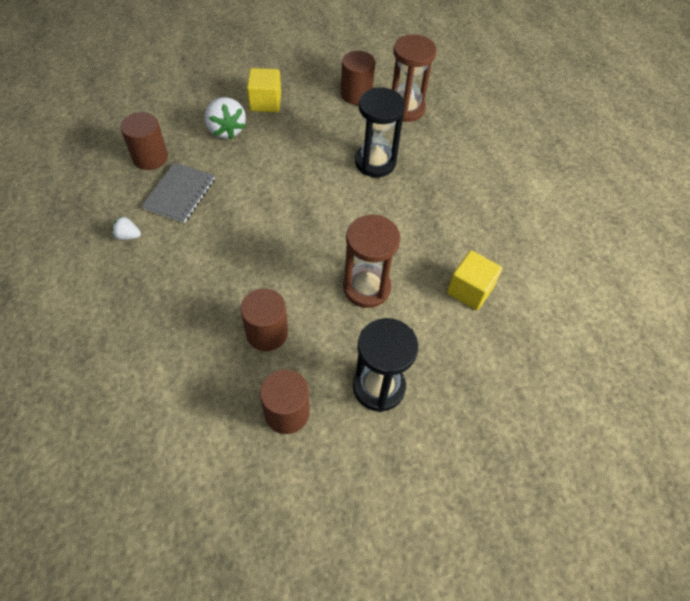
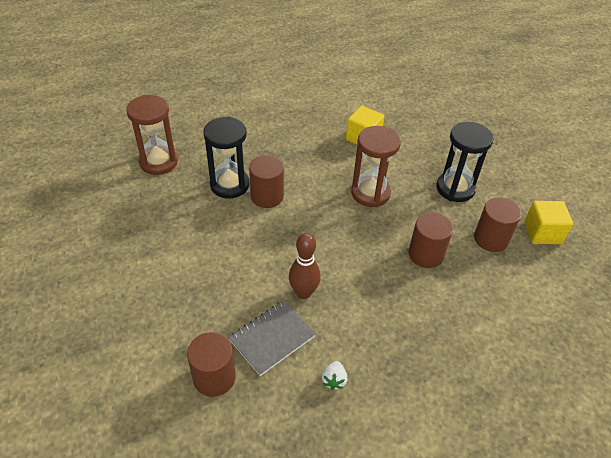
camera: 90 degrees left, 10 degrees down
(180, 194) = (272, 338): grey notebook -> grey notebook turned 60 degrees counterclockwise
(226, 130) = (174, 305): white strawberry -> none
(227, 218) = (303, 292): none -> brown bowling pin
(265, 102) = (131, 271): yellow cube -> yellow cube (542, 233)
(356, 94) = (131, 196): brown cylinder -> brown cylinder (267, 196)

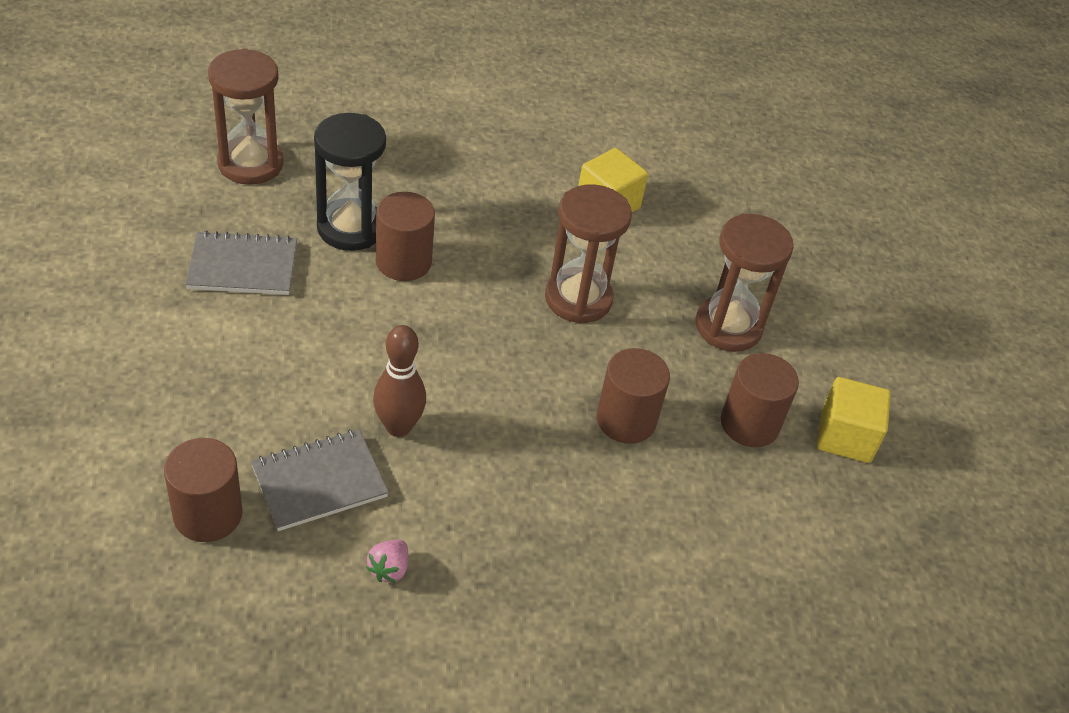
camera: 10 degrees right, 0 degrees up
(177, 222) = (243, 266): none -> grey notebook
(334, 380) = (389, 569): white strawberry -> pink strawberry
(455, 188) = (728, 327): black hourglass -> brown hourglass

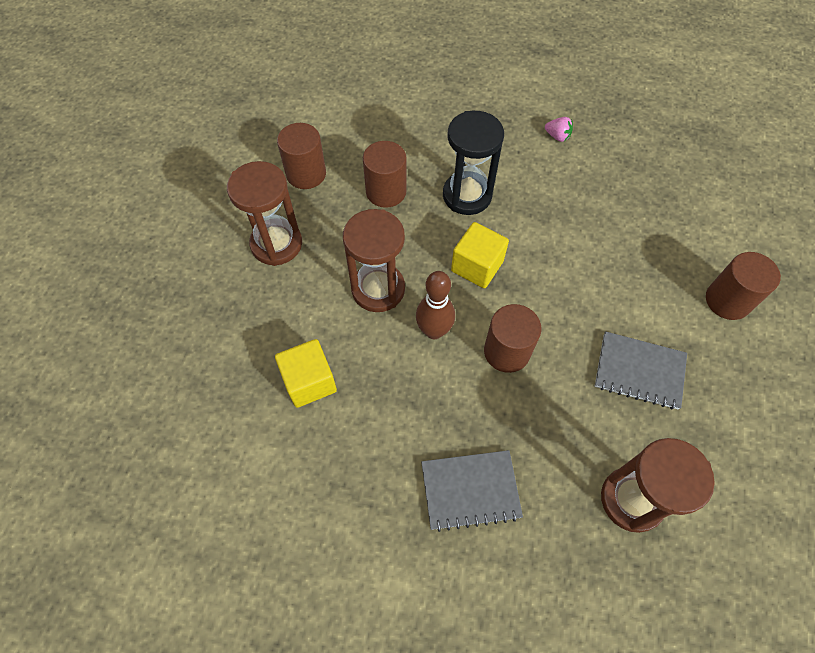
camera: 155 degrees left, 15 degrees up
(208, 514) = (660, 184): brown cylinder -> brown cylinder (727, 300)
(319, 482) = (592, 190): grey notebook -> grey notebook (470, 490)
(350, 228) = (545, 397): black hourglass -> black hourglass (467, 195)
(389, 569) = (557, 136): pink strawberry -> pink strawberry turned 75 degrees clockwise
(398, 427) = (537, 215): brown bowling pin -> brown bowling pin (434, 331)
(845, 437) = (249, 154): yellow cube -> yellow cube (477, 266)

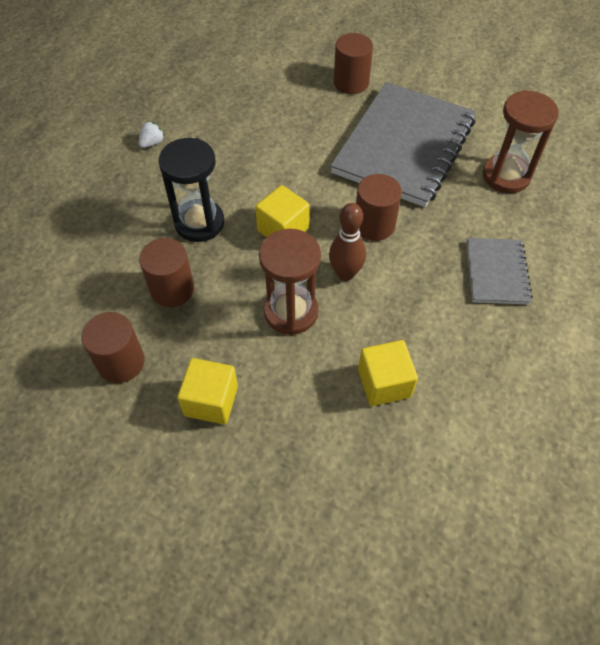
camera: 80 degrees left, 5 degrees down
(276, 244) = (211, 401): brown hourglass -> yellow cube
(557, 136) = (152, 143): pink strawberry -> white strawberry
(639, 371) = (404, 147): grey notebook -> grey notebook, size x2.03

